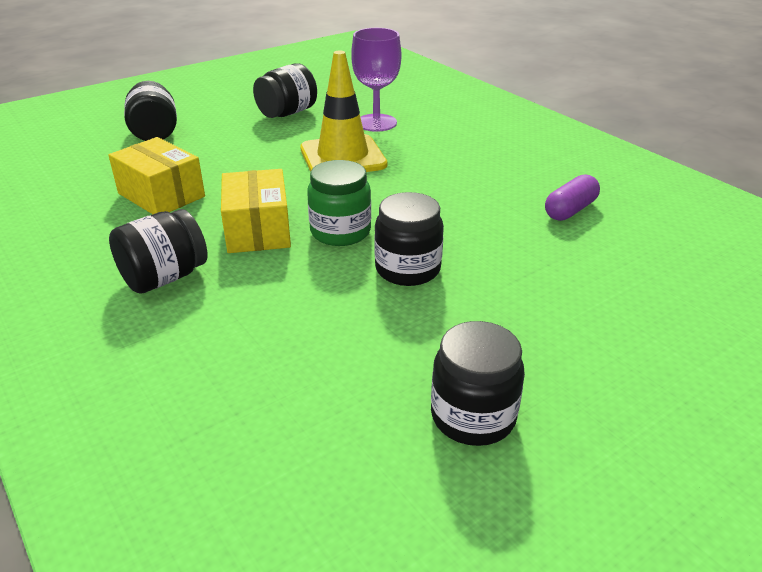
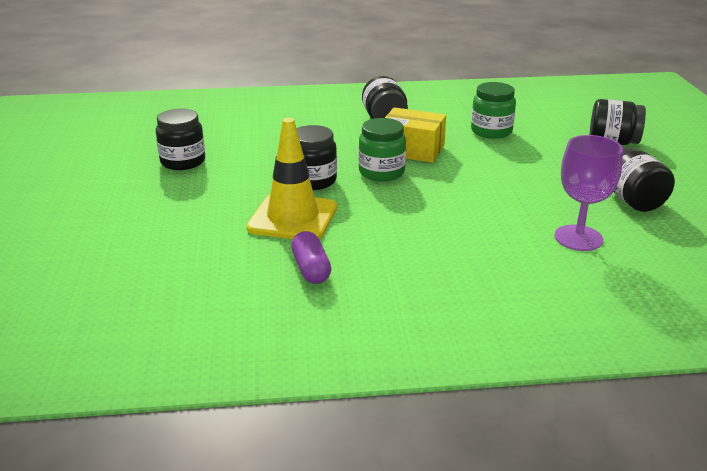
camera: 120 degrees right, 5 degrees down
(161, 195) = (491, 131): yellow box -> green jar
(343, 157) = (505, 202): yellow traffic cone -> yellow traffic cone (293, 218)

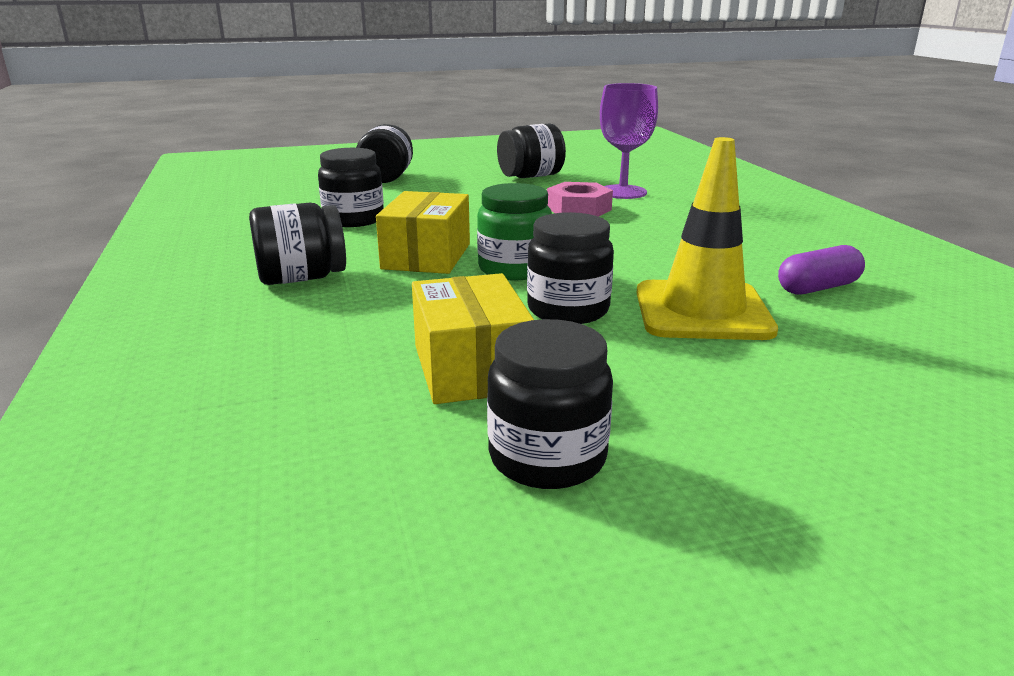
camera: 100 degrees left, 5 degrees down
(260, 153) = (471, 368): none -> yellow box
(491, 131) = (354, 219): green jar -> black jar
(518, 209) = (578, 209): none -> pink nut

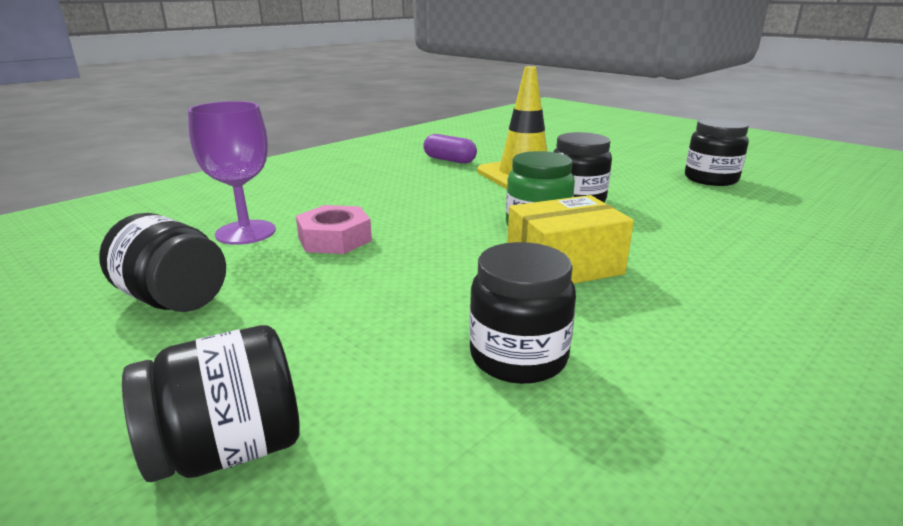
camera: 120 degrees left, 0 degrees up
(301, 278) = (707, 301): black jar -> none
(471, 368) = (686, 204): yellow box -> none

